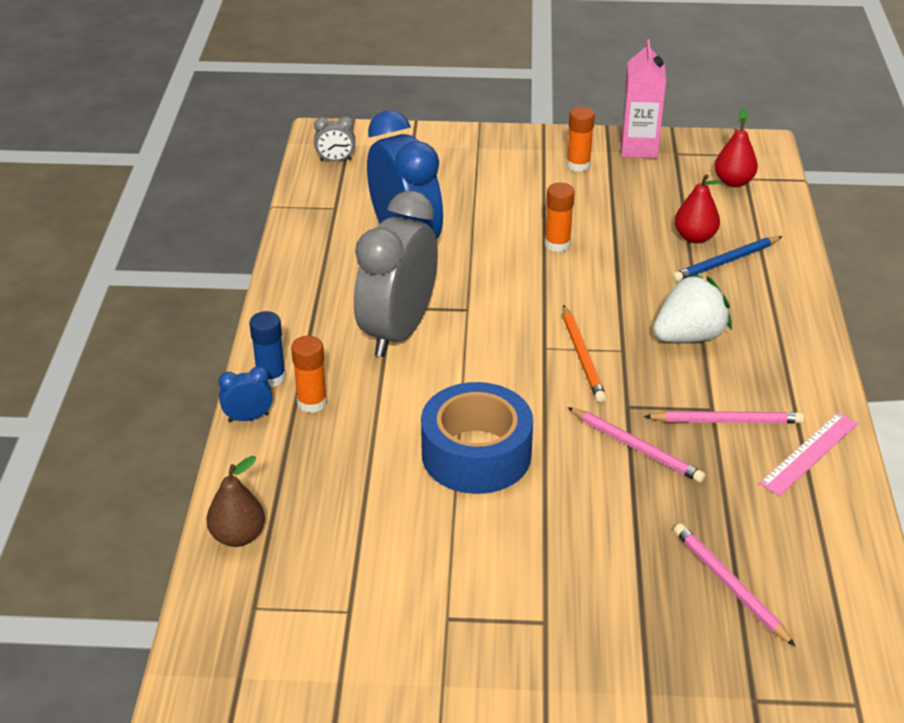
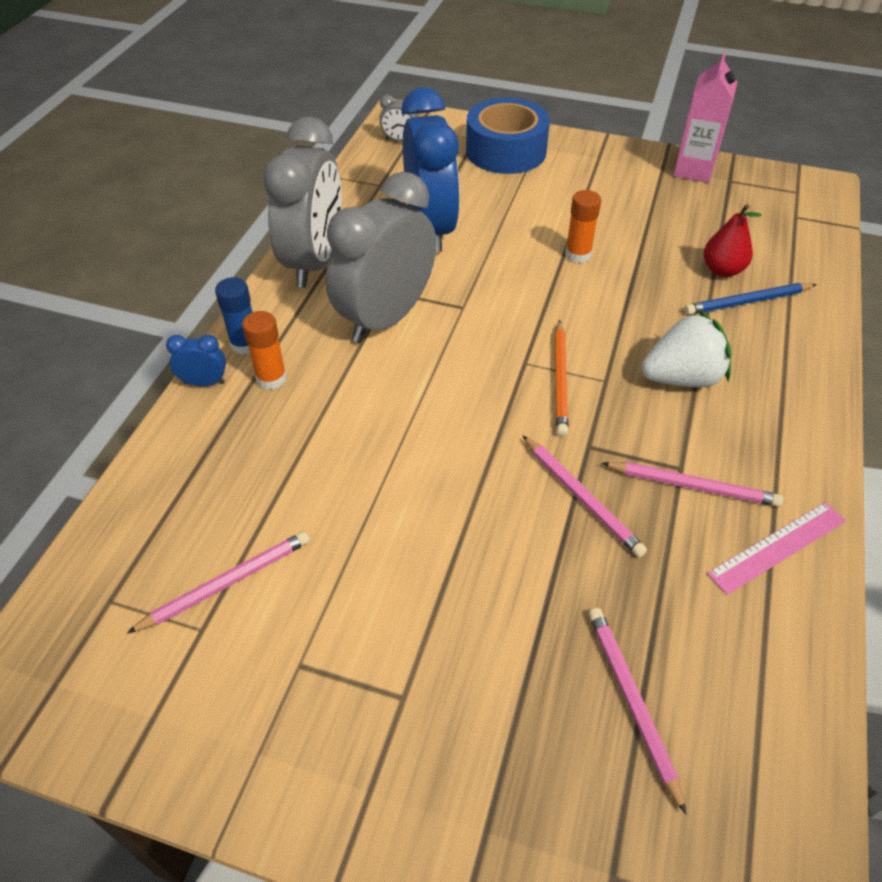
camera: 15 degrees right, 10 degrees up
(238, 536) = (133, 512): brown pear -> none
(303, 292) = (314, 262): none -> grey clock
(354, 573) = (226, 583): none -> pink pencil
(476, 454) = (409, 469): blue tape -> blue tape (506, 151)
(578, 165) = (627, 178): orange glue stick -> none
(733, 182) = (781, 218): red pear -> none

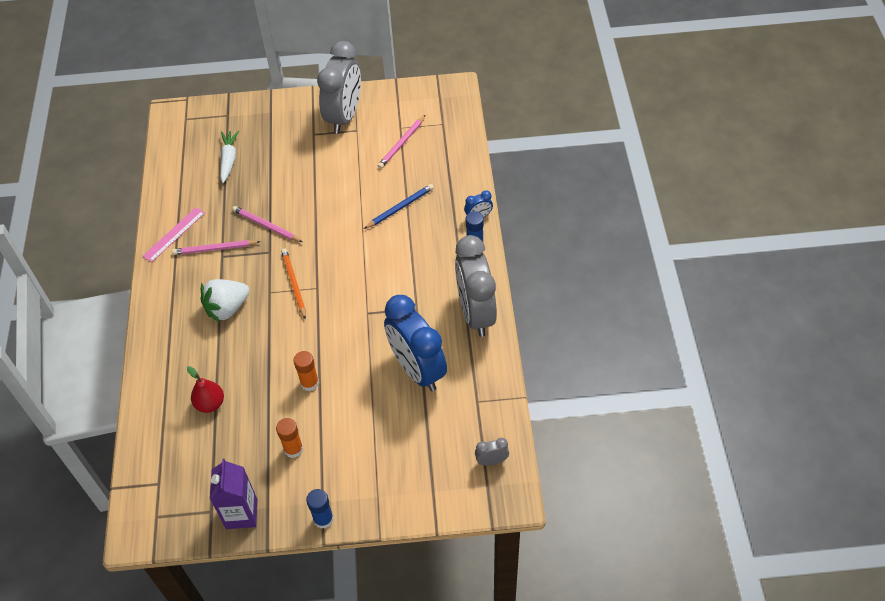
camera: 160 degrees right, 5 degrees up
(271, 378) = (446, 231): orange glue stick -> orange glue stick (293, 449)
(386, 318) = (408, 288): grey clock -> grey clock (344, 116)
(506, 151) = (400, 480): blue tape -> none
(601, 146) = (323, 519): none -> blue glue stick
(632, 702) = (229, 159): pink pencil -> white carrot
(693, 170) = (241, 514): pink carton -> purple carton
(747, 301) = (192, 381): blue pencil -> blue pencil (400, 208)

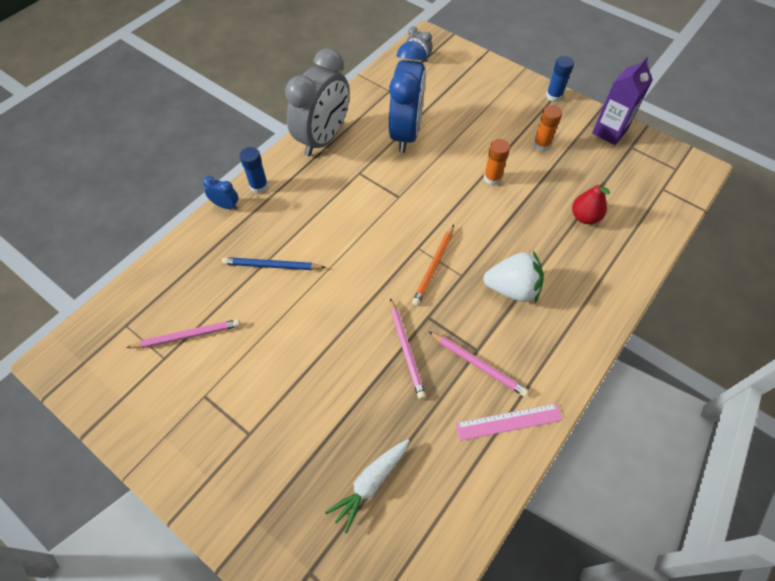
camera: 140 degrees left, 5 degrees up
(344, 116) = (193, 428): grey clock -> none

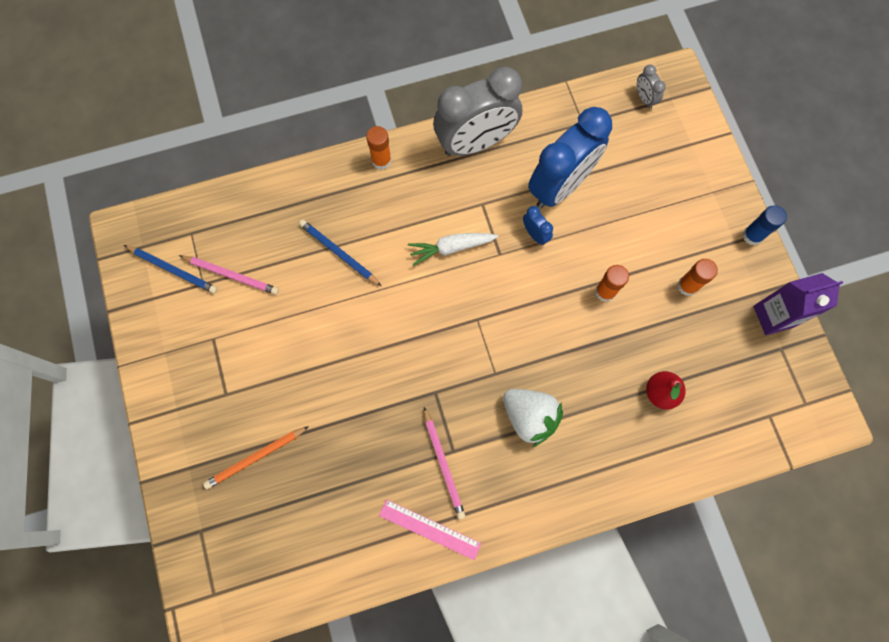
camera: 35 degrees right, 15 degrees up
(127, 364) = (173, 270): none -> blue pencil
(226, 205) = (339, 164): blue clock -> blue clock (535, 234)
(259, 186) = (381, 160): blue glue stick -> orange glue stick
(370, 483) = (287, 498): white carrot -> white carrot (451, 248)
(406, 349) = (394, 409): pink pencil -> none
(434, 266) = (477, 347): orange pencil -> orange pencil (256, 457)

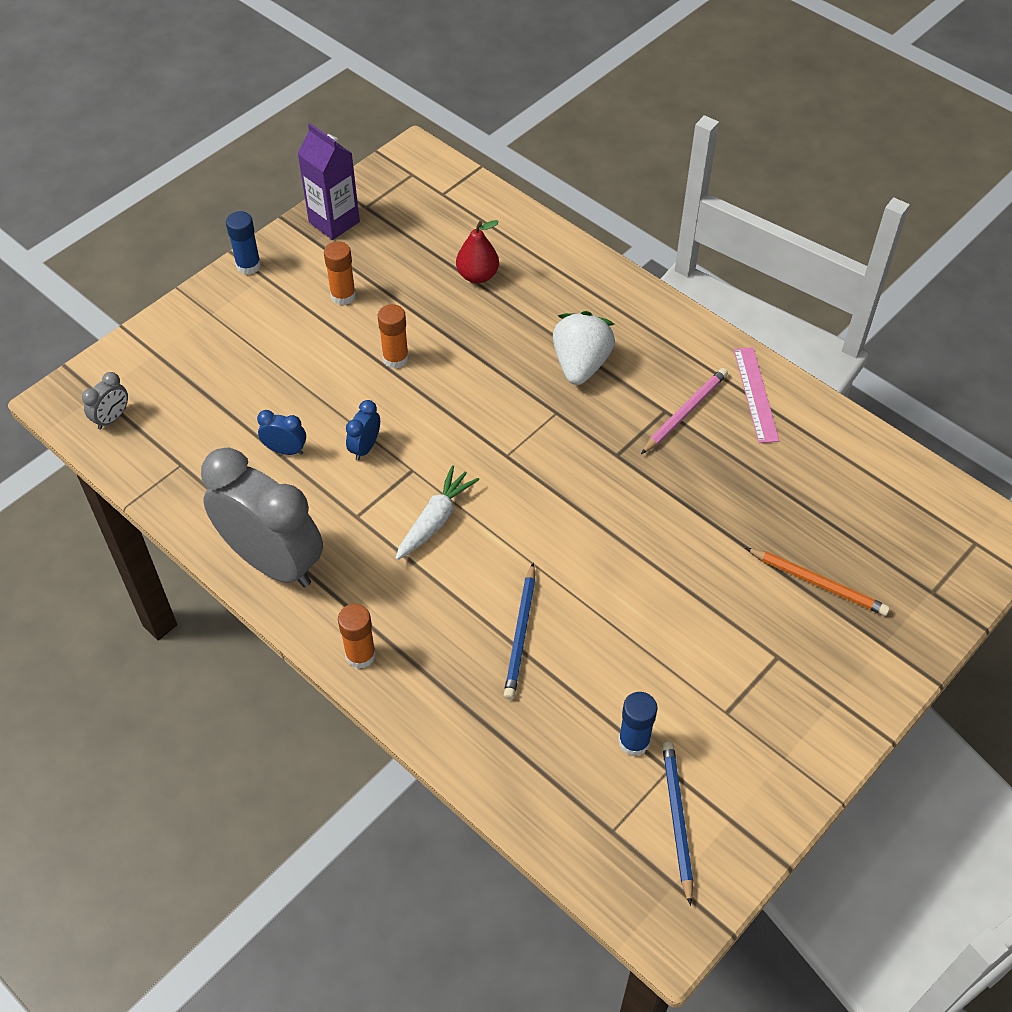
camera: 120 degrees left, 20 degrees down
(231, 275) = (634, 741): pink pencil -> blue glue stick
(451, 248) = (435, 520): white carrot -> white carrot turned 105 degrees counterclockwise
(560, 186) = (285, 450): blue clock -> blue clock, size x0.40

